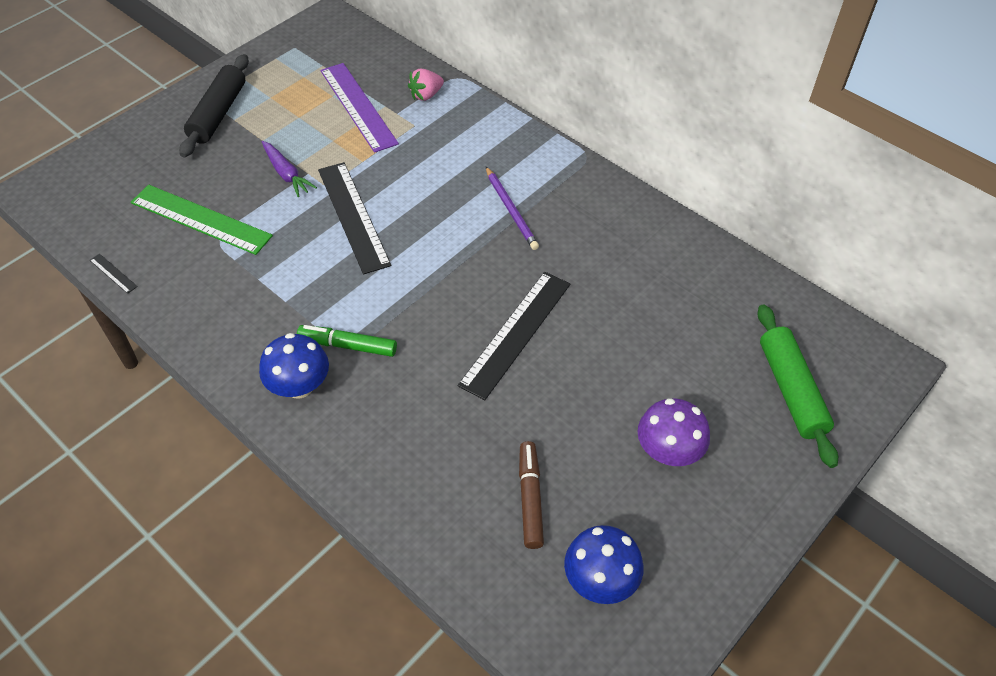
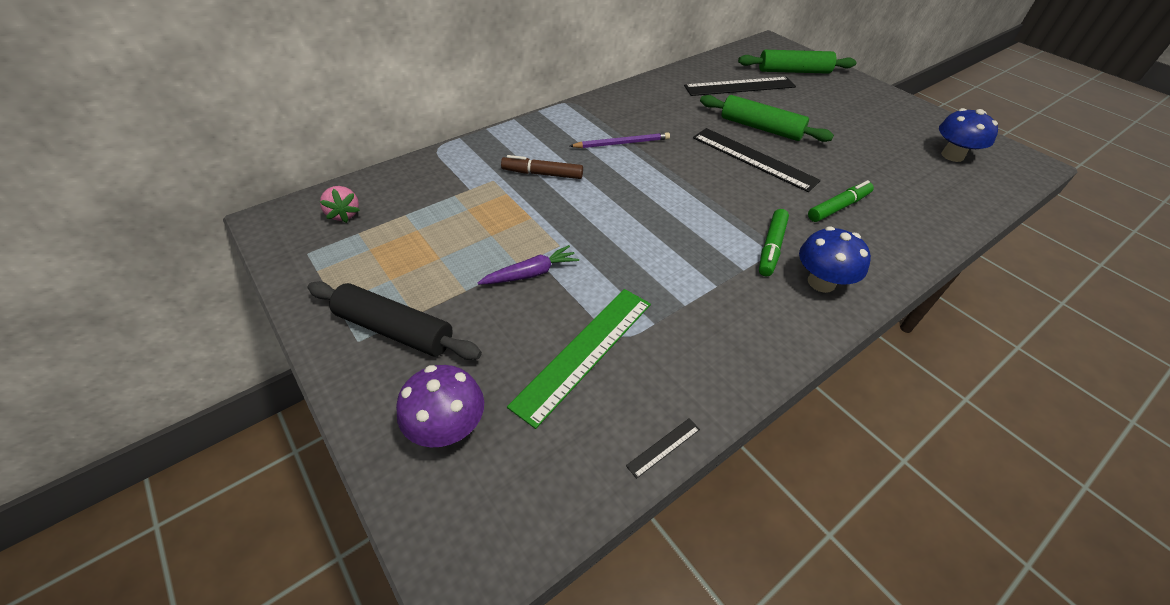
camera: 80 degrees left, 5 degrees down
(353, 216) = (608, 230): black ruler -> black ruler (739, 86)
(358, 106) = (445, 213): purple ruler -> none
(426, 95) = (452, 168): pink strawberry -> pink strawberry (344, 214)
(434, 415) = (838, 207): none -> green marker
(530, 498) = (900, 173): brown marker -> brown marker (542, 174)
(594, 342) = (760, 128): none -> green rolling pin
(668, 451) = (848, 117): purple mushroom -> purple mushroom (448, 427)

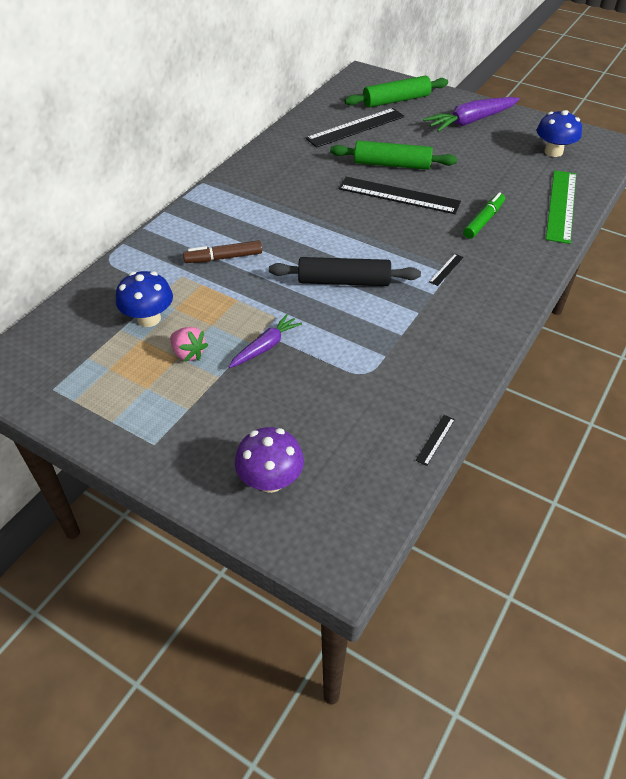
camera: 20 degrees left, 0 degrees up
(344, 214) = (62, 345): pink strawberry -> pink strawberry (188, 353)
(394, 330) = (179, 426): black rolling pin -> black rolling pin (344, 281)
(584, 352) = (343, 393): green ruler -> green ruler (561, 205)
(621, 143) = (278, 210): purple pencil -> none
(771, 247) = (446, 269): green marker -> black ruler
(821, 282) = (494, 286): blue mushroom -> blue mushroom (149, 318)
(866, 106) = (470, 121): none -> purple carrot

